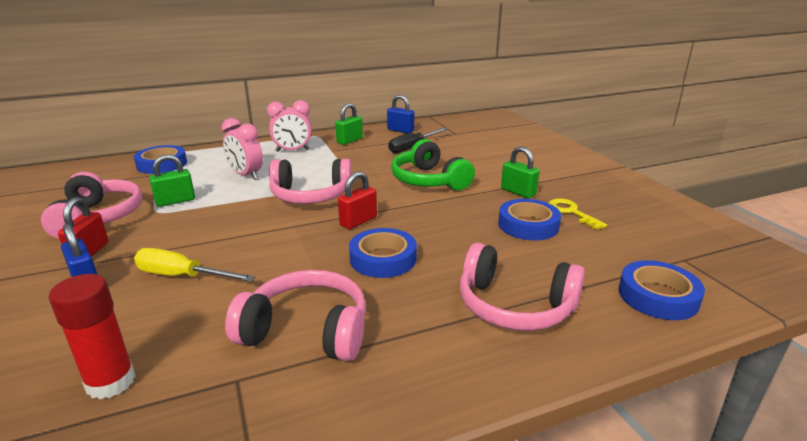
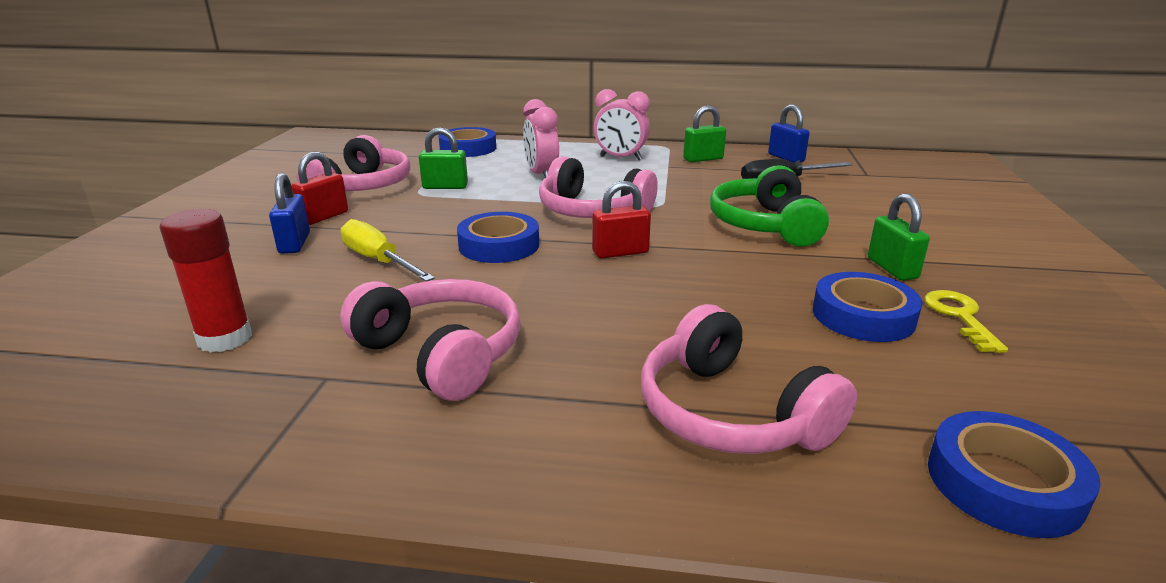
camera: 30 degrees right, 0 degrees up
(383, 259) = (607, 302): blue tape -> blue tape (499, 245)

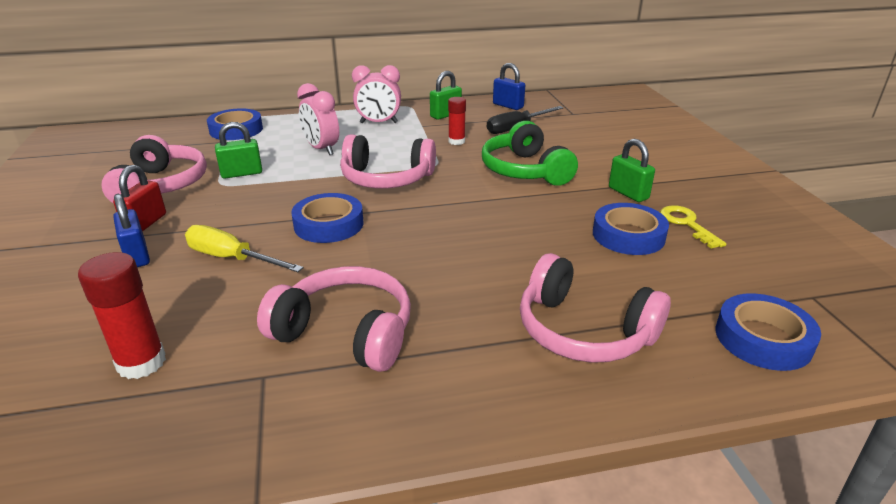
camera: 20 degrees left, 5 degrees up
(620, 252) = (431, 213): red padlock -> none
(698, 186) = (456, 141): none -> red glue stick

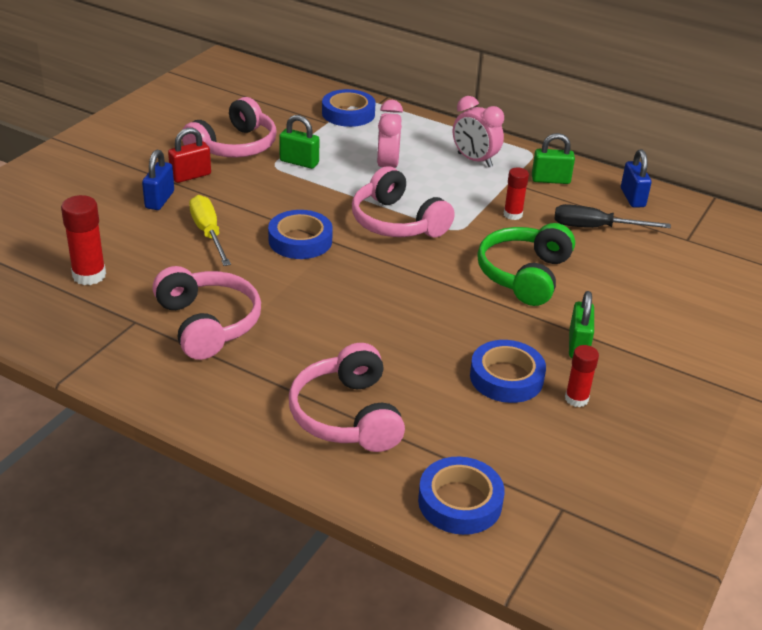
camera: 40 degrees right, 5 degrees up
(686, 224) = (576, 399): yellow key -> red glue stick

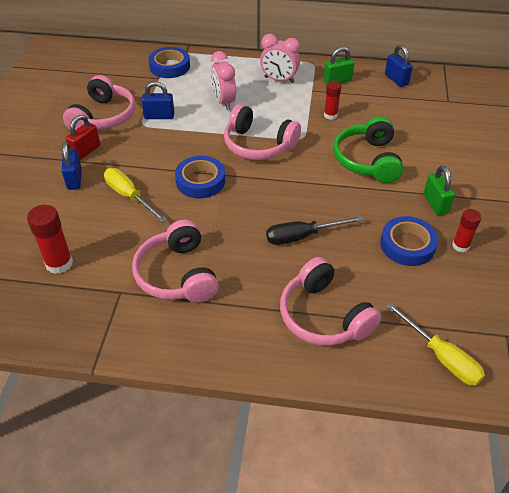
camera: 20 degrees left, 10 degrees up
(208, 324) = (177, 274): pink headphones -> pink headphones turned 150 degrees counterclockwise
(299, 162) = (159, 116): green padlock -> blue padlock
(460, 502) = (441, 357): blue tape -> yellow screwdriver
(595, 228) = (388, 109): black screwdriver -> black screwdriver (302, 236)

